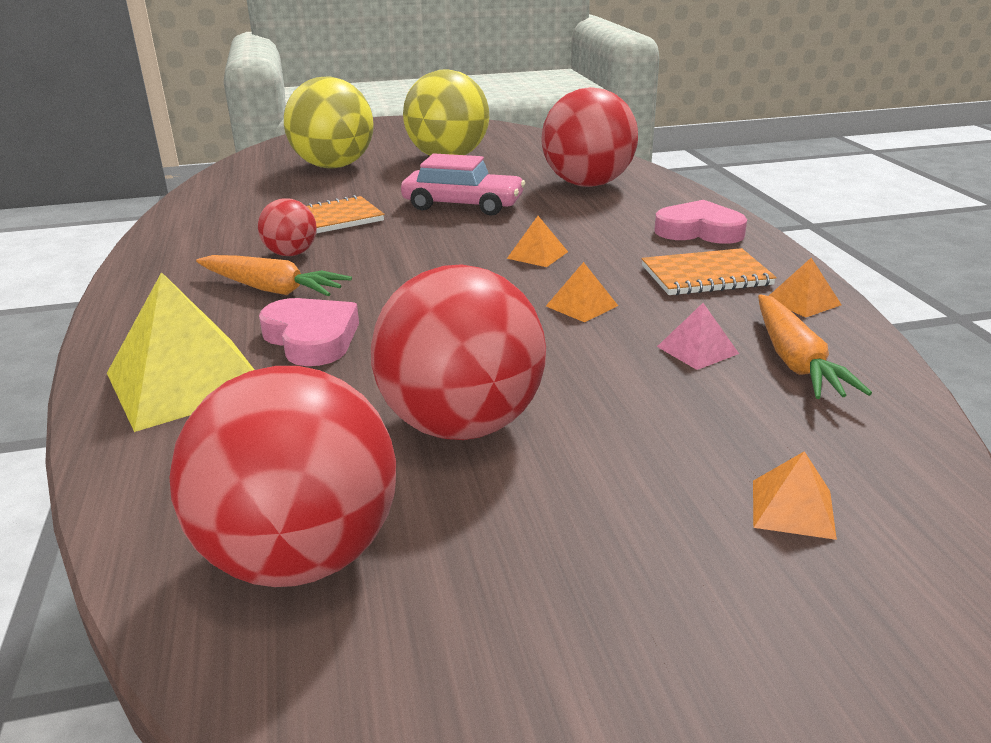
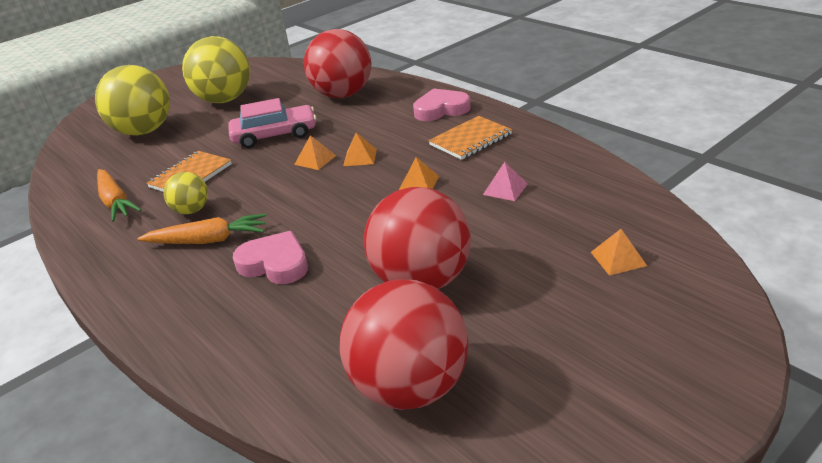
camera: 25 degrees left, 5 degrees up
(187, 381) = (224, 322): yellow pyramid -> none
(291, 254) = (192, 210): red ball -> yellow ball
(795, 361) = (558, 177): orange carrot -> orange carrot (115, 202)
(803, 301) = (534, 139): orange pyramid -> orange pyramid (315, 160)

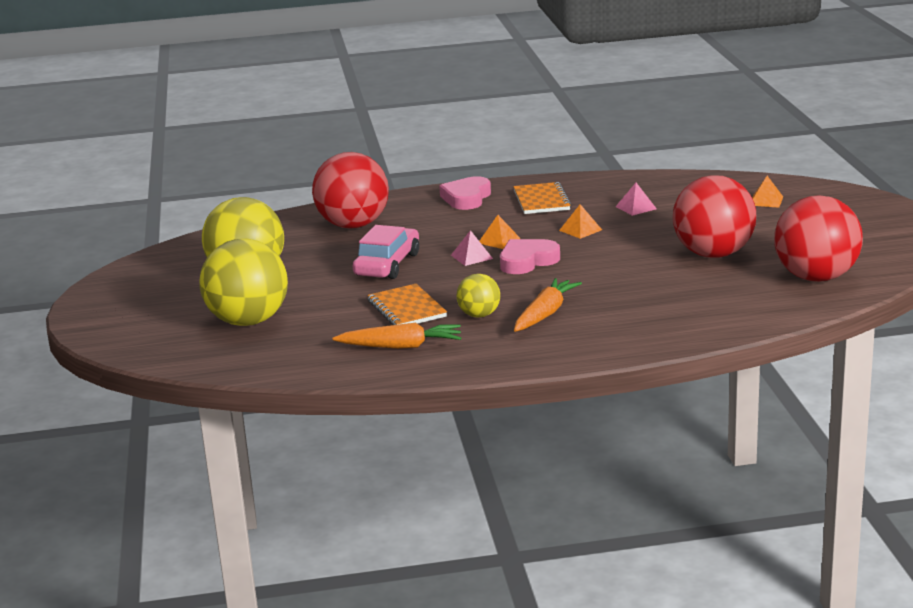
camera: 60 degrees left, 10 degrees down
(275, 264) = (621, 294): pink heart -> pink heart (527, 261)
(315, 160) = (471, 257): orange pyramid -> pink pyramid

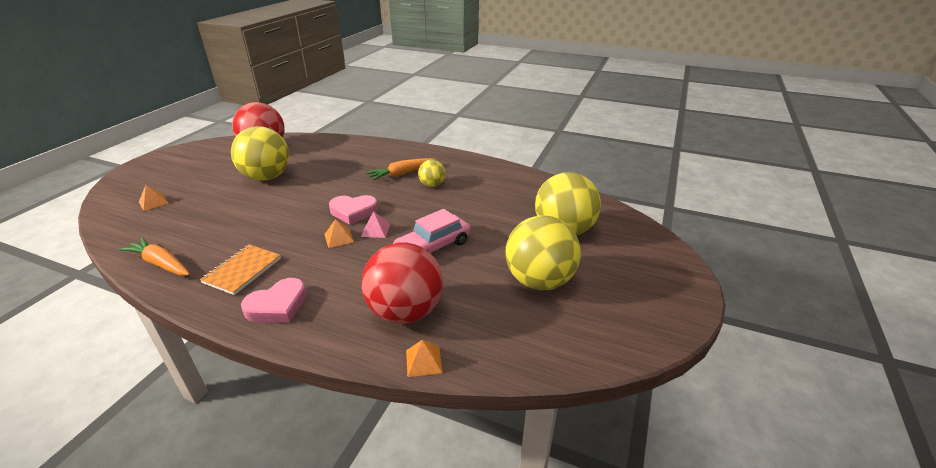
camera: 150 degrees left, 10 degrees up
(401, 346) = (491, 181): orange carrot -> orange carrot (161, 264)
(407, 309) = (463, 203): orange notebook -> none
(580, 230) = (282, 225): orange pyramid -> orange pyramid (423, 361)
(636, 207) = (215, 231): pink pyramid -> none
(713, 254) = (267, 177): red ball -> yellow ball

